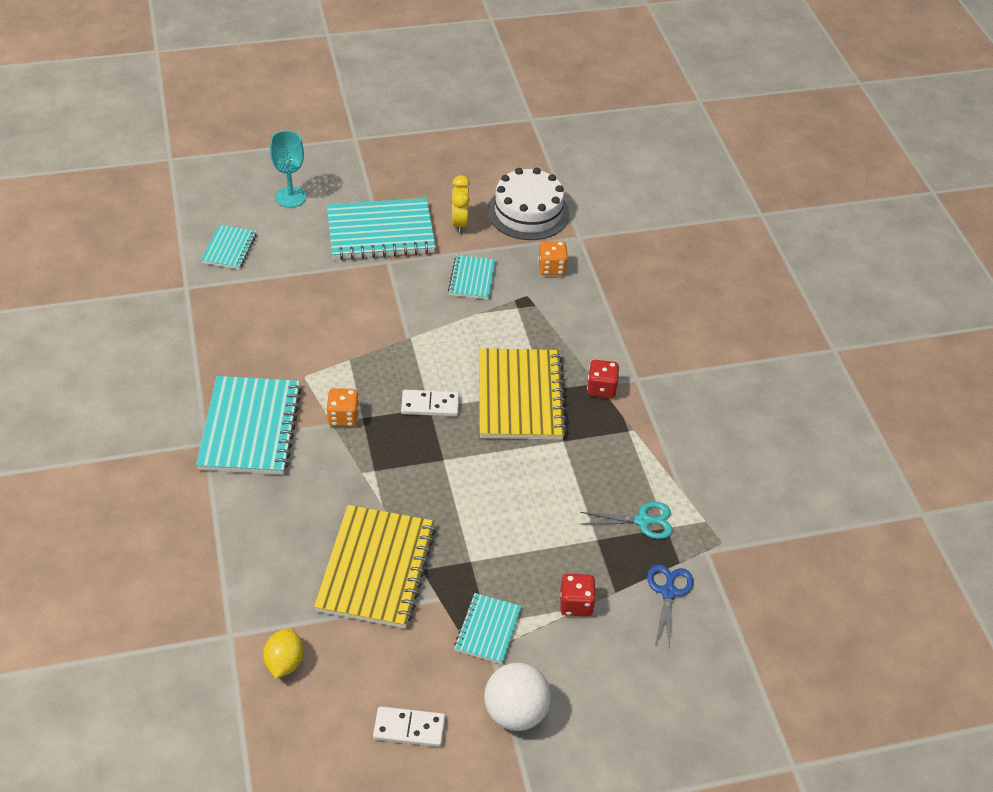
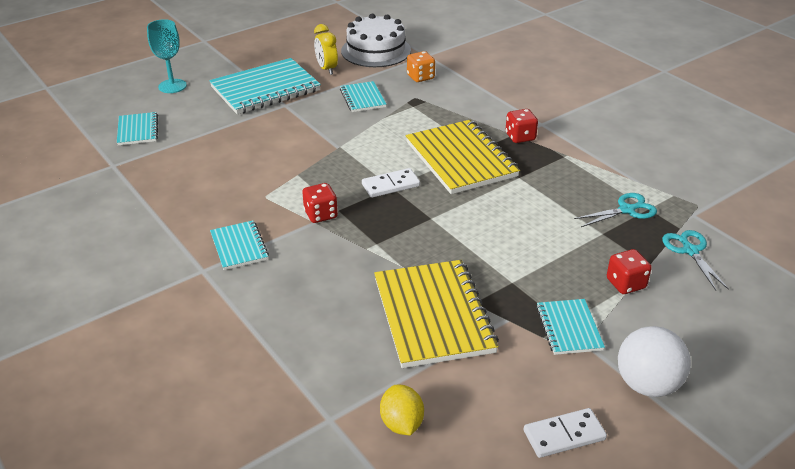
camera: 20 degrees left, 10 degrees down
(250, 428) = (239, 247): turquoise notebook -> turquoise notebook, size x0.52
(343, 417) = (321, 214): orange dice -> red dice
(668, 592) = (690, 251): blue scissors -> turquoise scissors

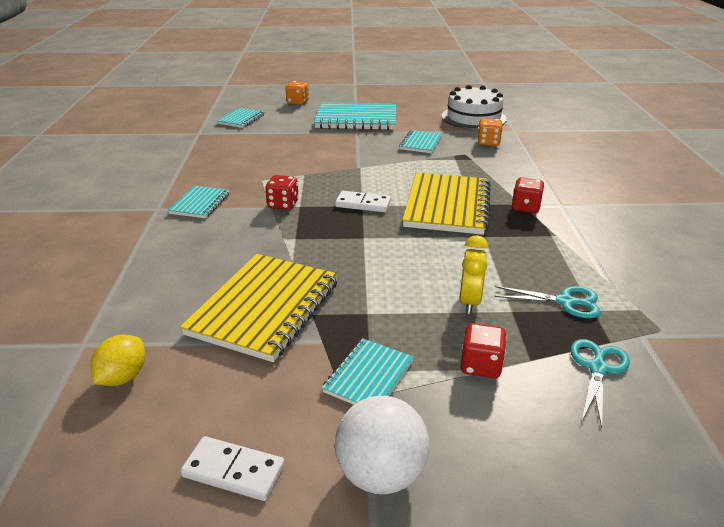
camera: 35 degrees right, 5 degrees down
(172, 86) = (298, 102): turquoise goblet -> orange dice
(327, 69) = (418, 119): yellow clock -> yellow clock (469, 302)

